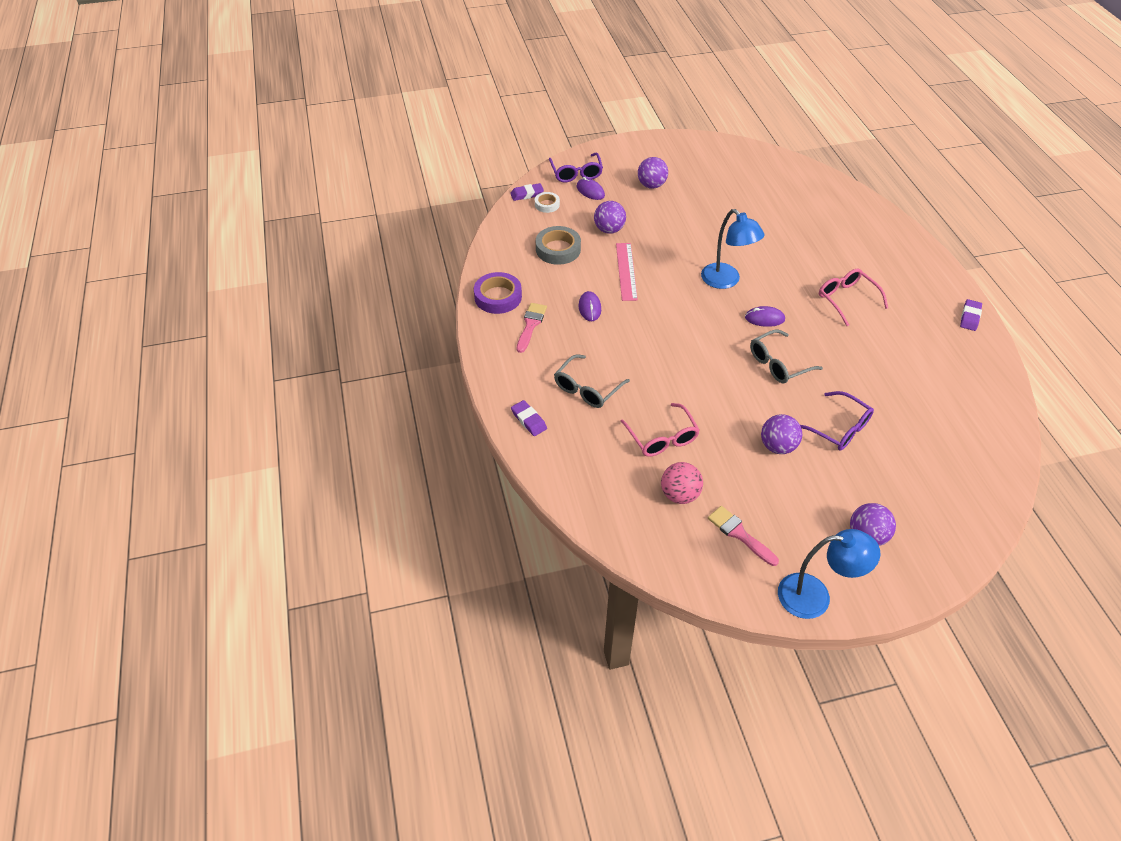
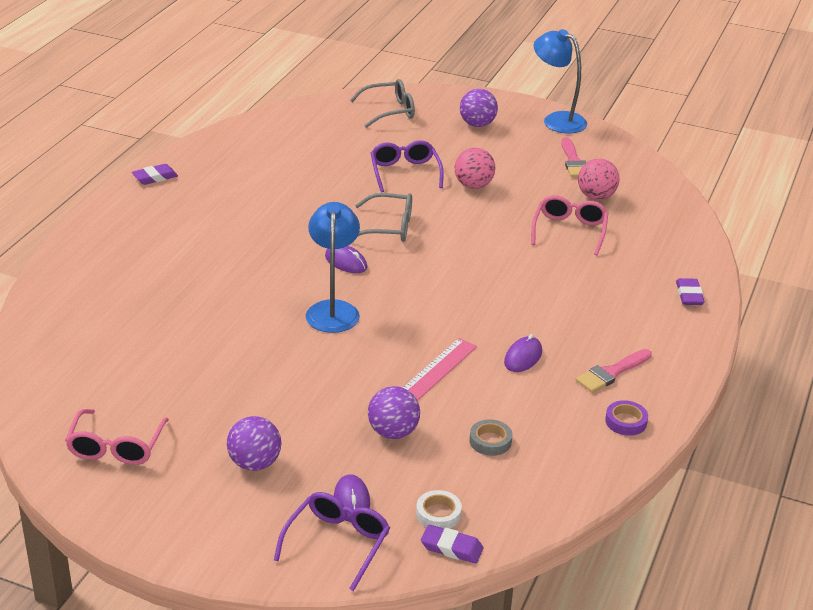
camera: 145 degrees left, 15 degrees down
(498, 297) = (626, 421): purple tape -> purple tape, size x0.58
(558, 249) = (490, 441): grey tape -> grey tape, size x0.58
(587, 389) = (604, 292): grey glasses -> grey glasses (390, 111)
(777, 446) = (473, 185): purple ball -> pink ball
(846, 299) = (238, 238): pink glasses -> pink glasses (116, 447)

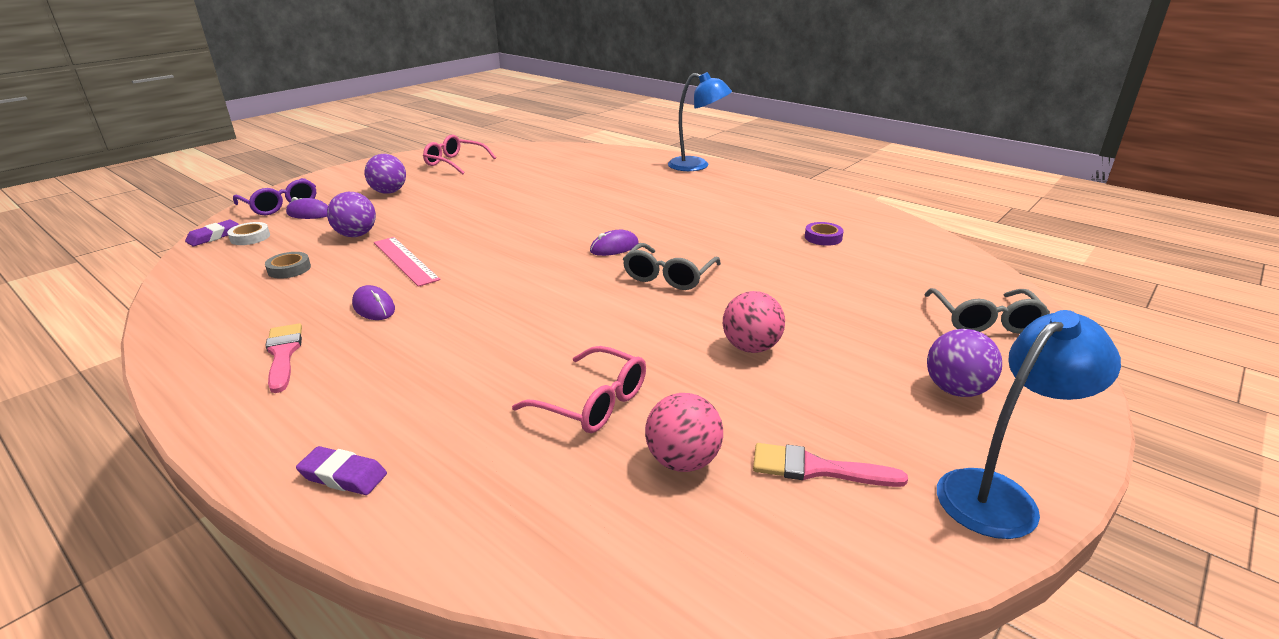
camera: 110 degrees right, 5 degrees down
(155, 177) = (804, 190): purple eraser -> none
(333, 309) = (541, 233): blue lamp -> blue lamp (697, 166)
(405, 172) = (797, 304): purple glasses -> none
(626, 421) = (206, 342): purple tape -> purple tape (823, 237)

